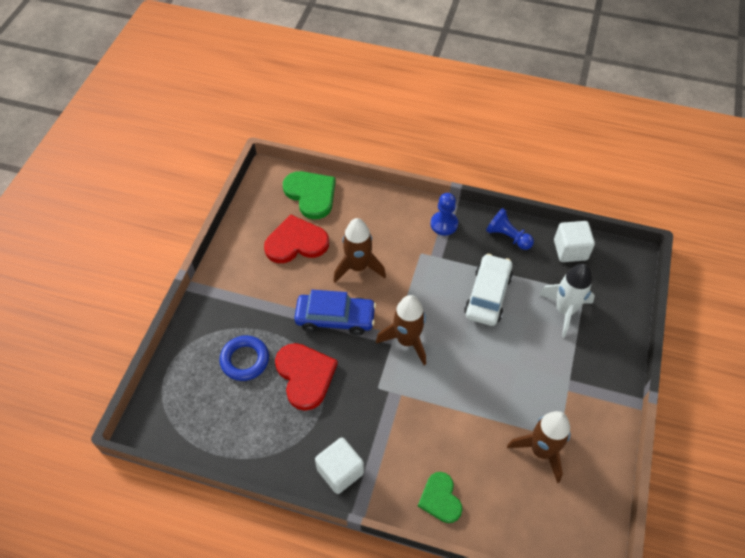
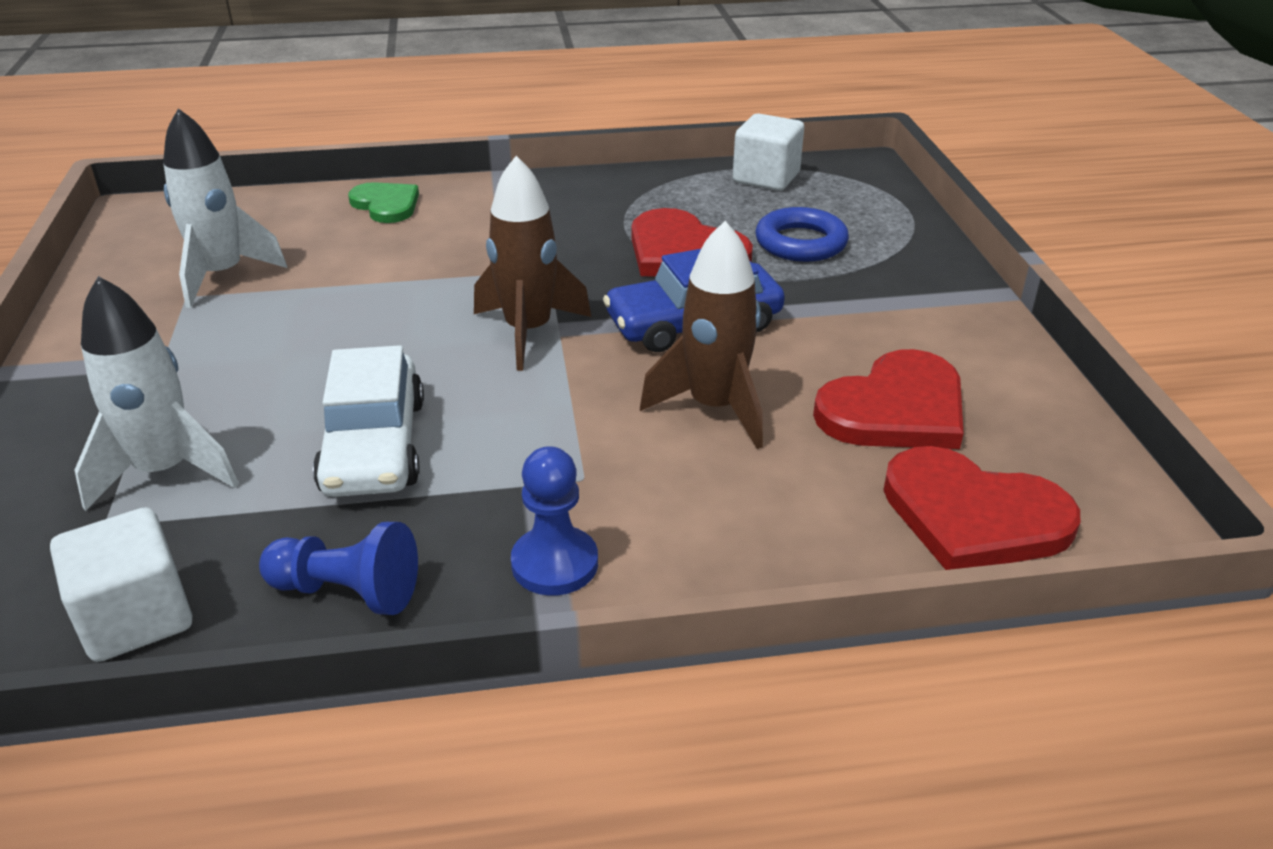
camera: 155 degrees right, 20 degrees down
(311, 195) = (973, 515): green heart -> red heart
(340, 471) = (551, 193): white cube -> white cube (766, 178)
(541, 451) = (222, 275): brown rocket -> white rocket

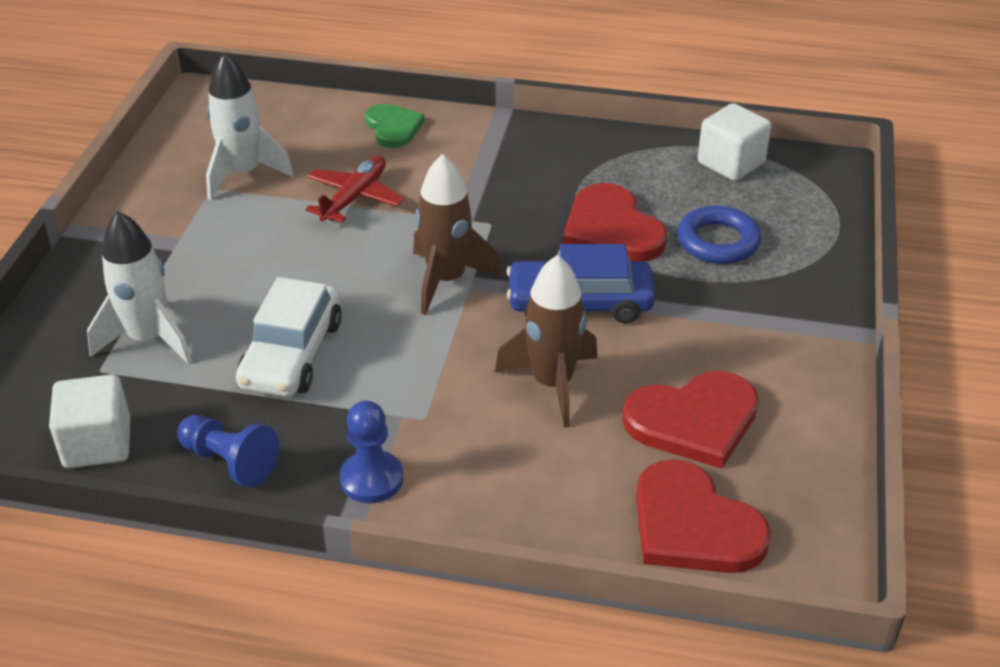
camera: 20 degrees right, 5 degrees up
(374, 274) = (354, 197): none -> red plane

